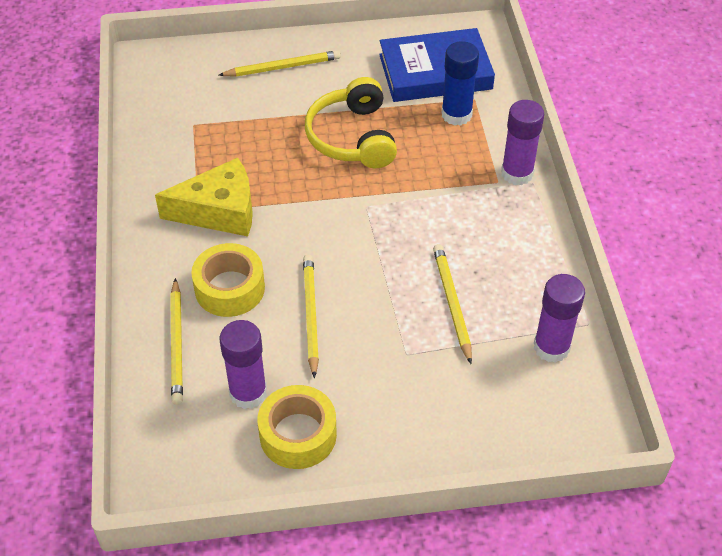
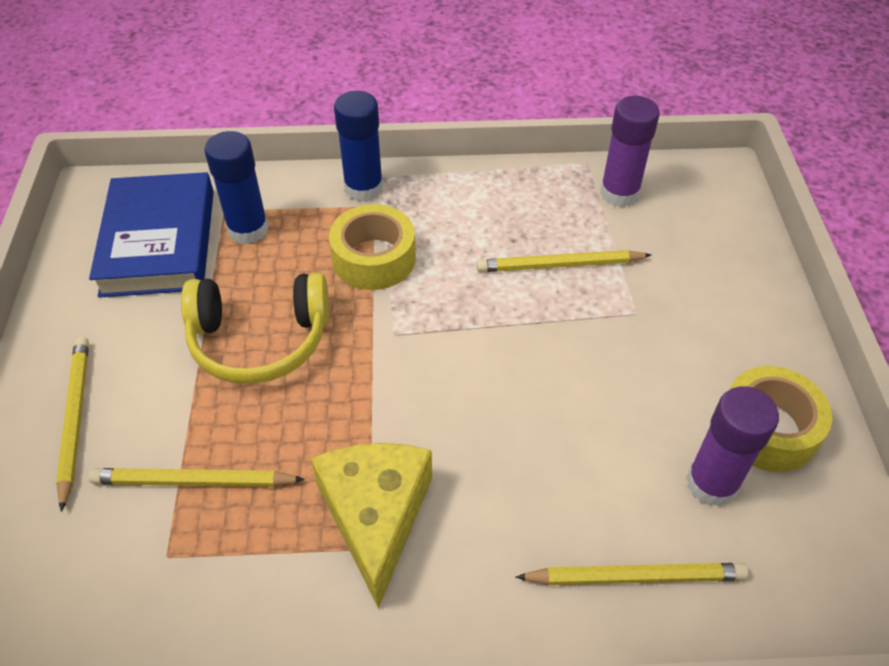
camera: 85 degrees left, 0 degrees up
(229, 288) = (531, 503): yellow tape -> yellow tape (374, 258)
(311, 315) = (579, 406): yellow pencil -> yellow pencil (194, 481)
(517, 173) = (363, 188): purple glue stick -> blue glue stick

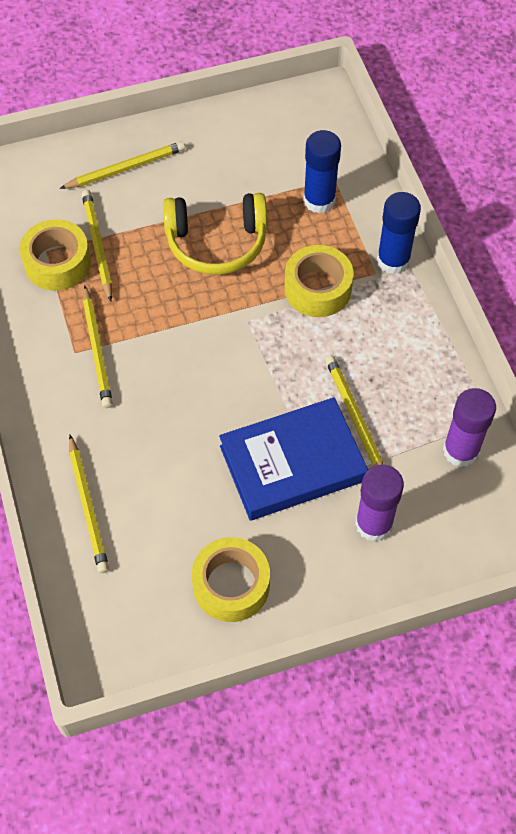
camera: 75 degrees right, 10 degrees up
(159, 242) = (287, 152): blue book -> blue book (292, 463)
(198, 543) = (57, 263): none -> yellow tape
(259, 340) = (216, 243): yellow headphones -> yellow headphones turned 75 degrees counterclockwise
(376, 516) = (97, 349): yellow cheese -> yellow pencil
(711, 483) = (172, 548): purple glue stick -> purple glue stick (374, 524)

